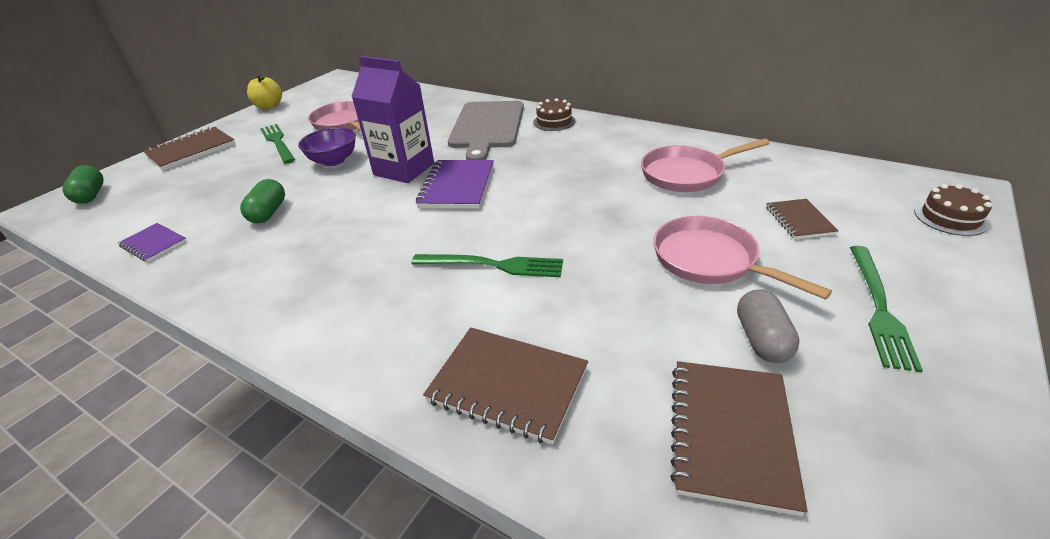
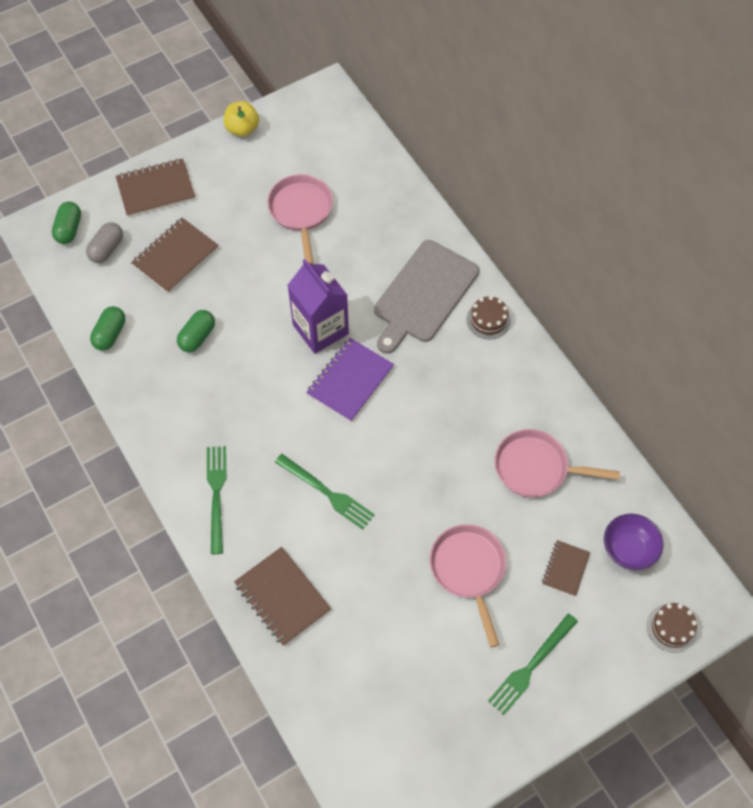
camera: 25 degrees right, 25 degrees up
(153, 244) = (110, 334): purple notebook -> green capsule
(278, 142) = (232, 216): green fork -> green fork (216, 495)
(334, 161) = (269, 280): purple bowl -> purple bowl (628, 549)
(730, 434) = (372, 689): brown notebook -> brown notebook (175, 257)
(761, 339) = (441, 647): grey capsule -> grey capsule (107, 249)

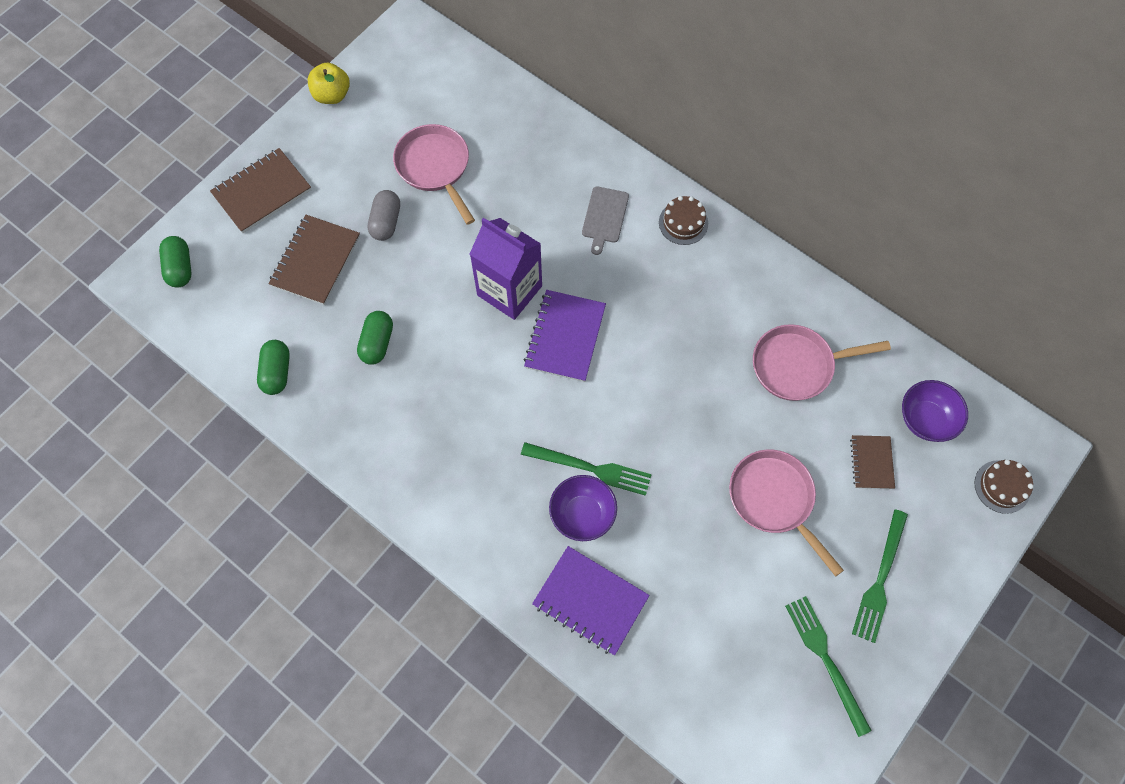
camera: 20 degrees left, 5 degrees up
(107, 249) = (233, 277): grey capsule -> grey capsule (386, 222)
(216, 495) = (471, 513): green fork -> green fork (826, 660)
(282, 597) = (590, 601): brown notebook -> purple notebook
(305, 527) = (582, 514): none -> purple bowl
(424, 294) = (604, 217): grey cutting board -> grey cutting board, size x0.49

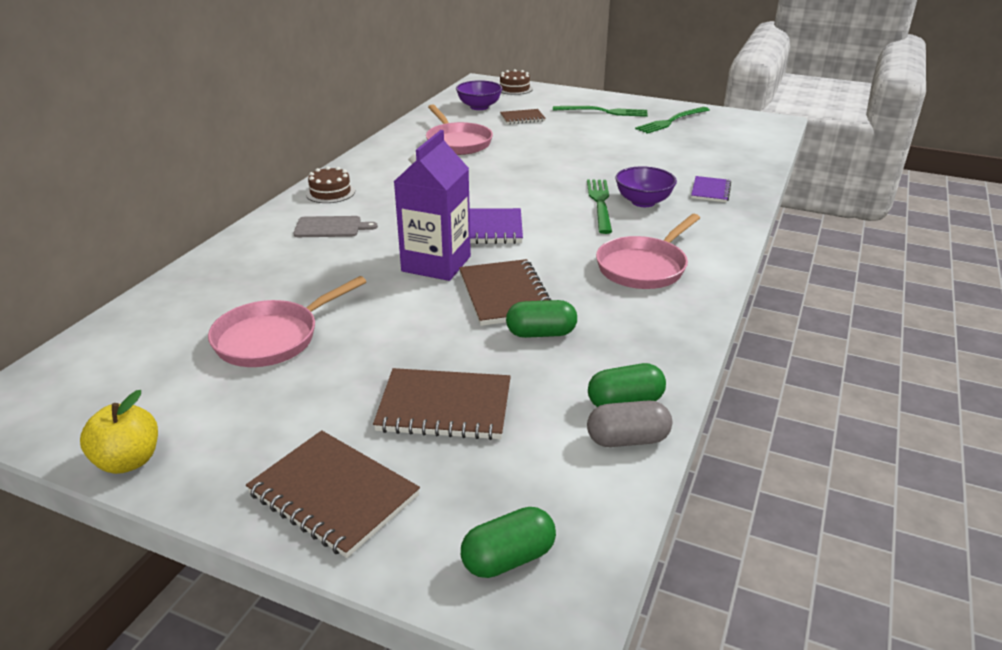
camera: 105 degrees left, 35 degrees down
(386, 222) = (365, 360): grey capsule -> grey capsule (627, 440)
(441, 332) = (505, 295): none -> brown notebook
(590, 601) = (710, 191): purple notebook -> purple notebook, size x0.60
(774, 500) = (573, 141): pink pan -> pink pan (644, 267)

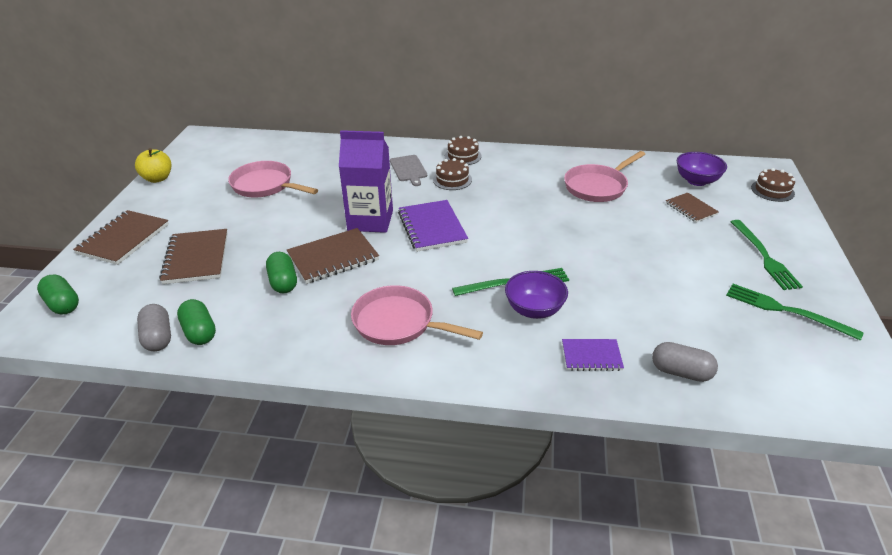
camera: 75 degrees right, 5 degrees up
(381, 205) = (452, 180): none -> brown cake
(733, 165) = (681, 372): none -> grey capsule

